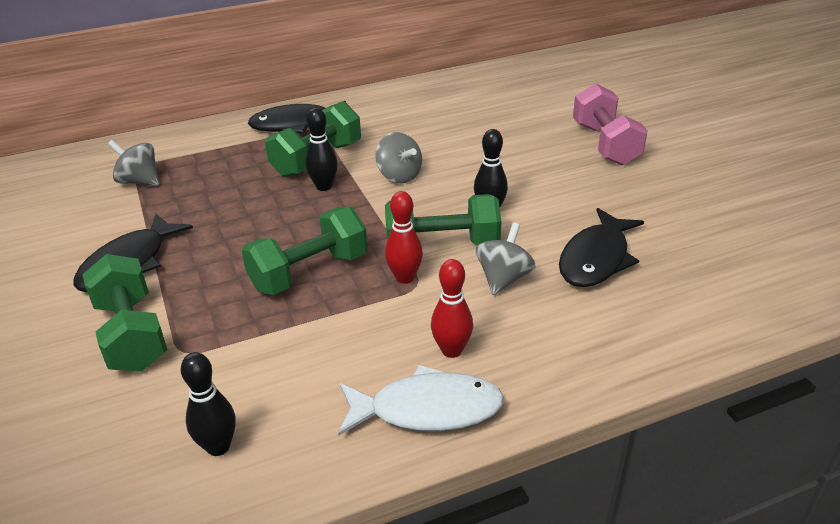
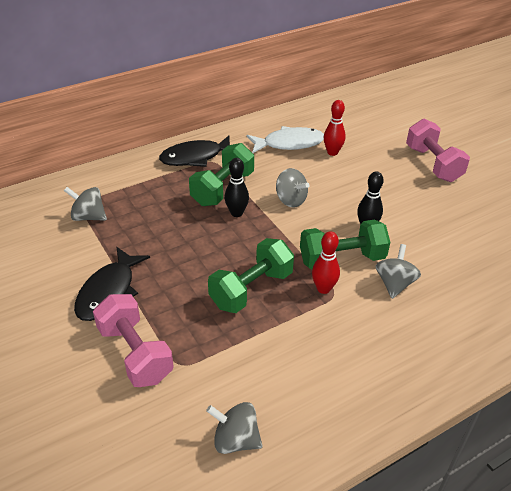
camera: 10 degrees left, 5 degrees up
(131, 334) = (135, 353): green dumbbell -> pink dumbbell
(218, 447) = (235, 440): black bowling pin -> grey spinning top
(427, 409) = (374, 395): white fish -> white fish (289, 143)
(451, 350) = (376, 346): red bowling pin -> red bowling pin (332, 152)
(596, 258) = (454, 262): black fish -> none

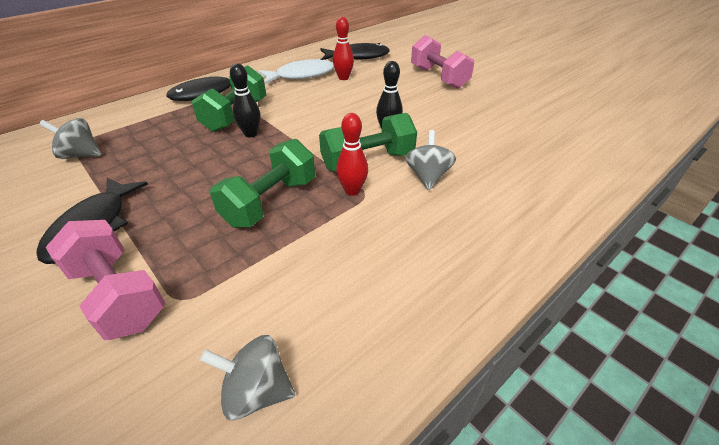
camera: 10 degrees left, 0 degrees up
(290, 200) = (307, 117): grey spinning top -> none
(351, 123) = (358, 57): none -> black fish

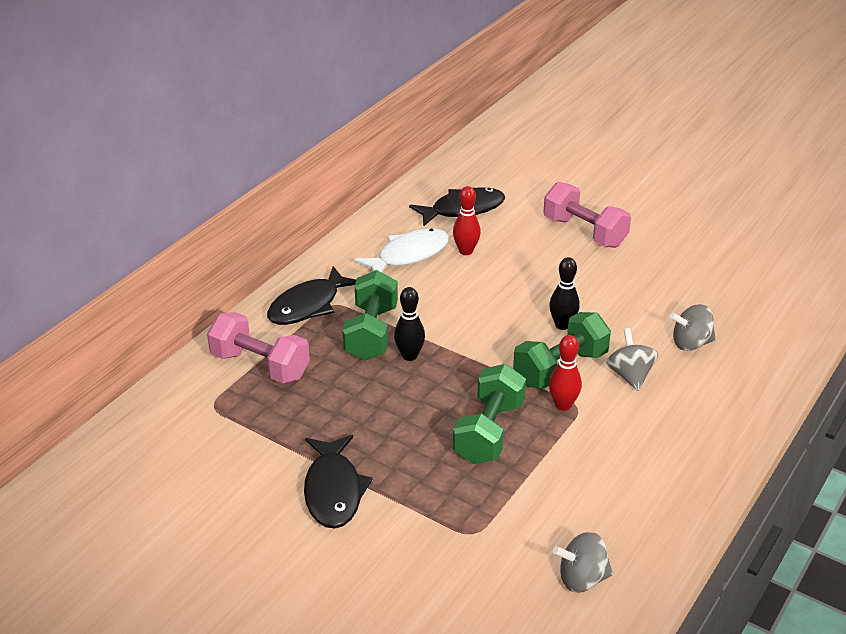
camera: 15 degrees left, 5 degrees down
(81, 155) = (235, 417): grey spinning top -> grey spinning top (691, 343)
(118, 295) = (416, 541): pink dumbbell -> pink dumbbell (260, 366)

